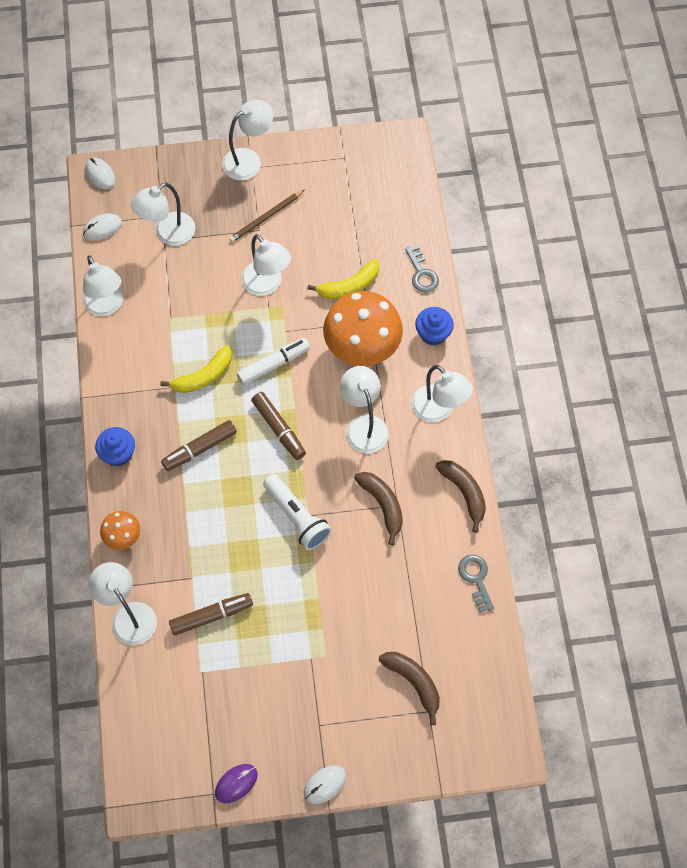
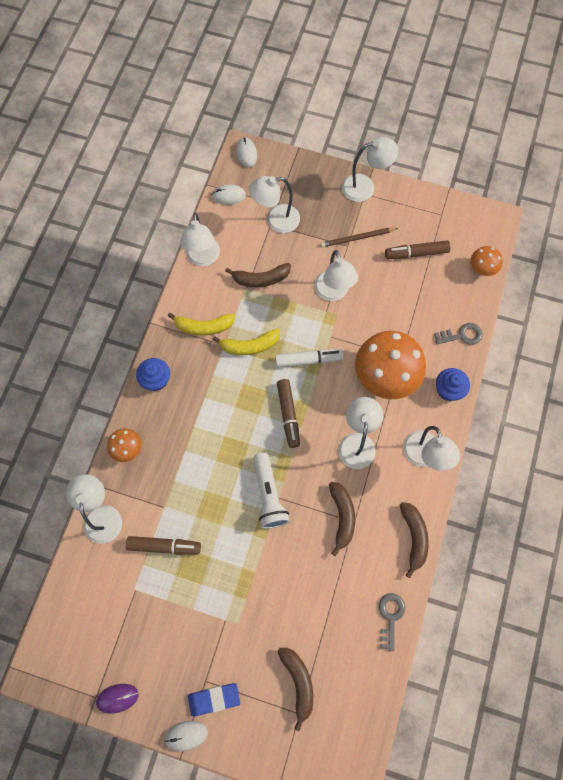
camera: 25 degrees right, 5 degrees up
(182, 302) = (261, 279): none -> brown banana
(199, 449) = (219, 403): brown marker -> brown marker (416, 253)
(336, 737) = (214, 699): none -> blue eraser
(349, 286) = (398, 321): yellow banana -> yellow banana (204, 327)
(412, 198) = (482, 269): none -> orange mushroom
(421, 273) = (462, 335): grey key -> grey key turned 105 degrees counterclockwise

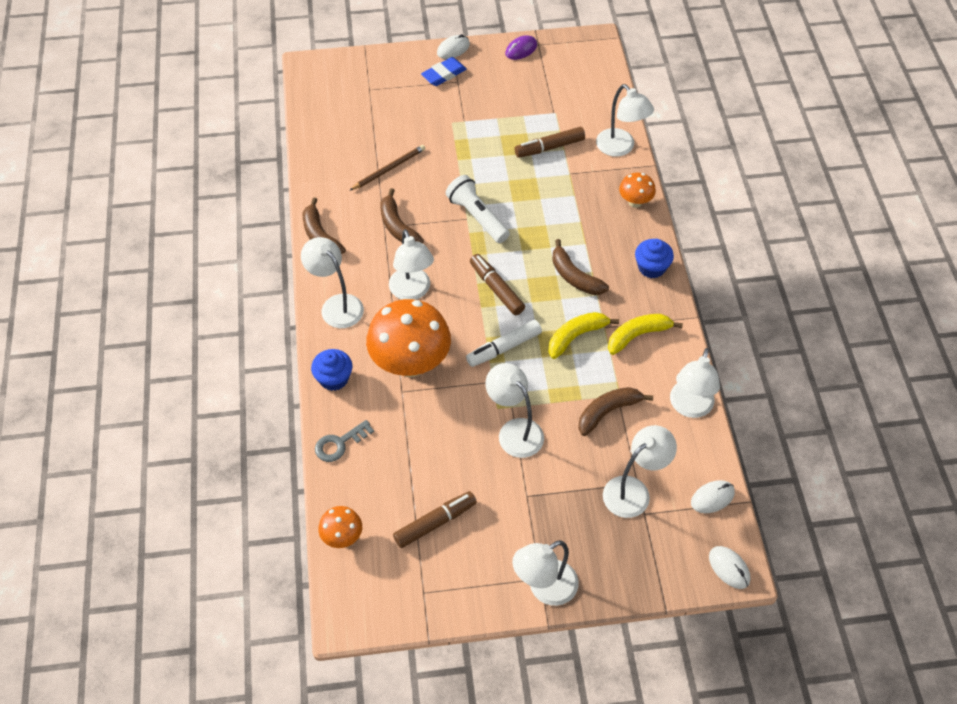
camera: 155 degrees right, 15 degrees down
(203, 258) = (689, 407): white lamp -> white lamp turned 135 degrees counterclockwise
(298, 682) = (380, 106): brown banana -> brown banana (574, 277)
(357, 238) = (519, 511): brown pencil -> brown pencil (389, 169)
(390, 616) = (319, 172): grey key -> none

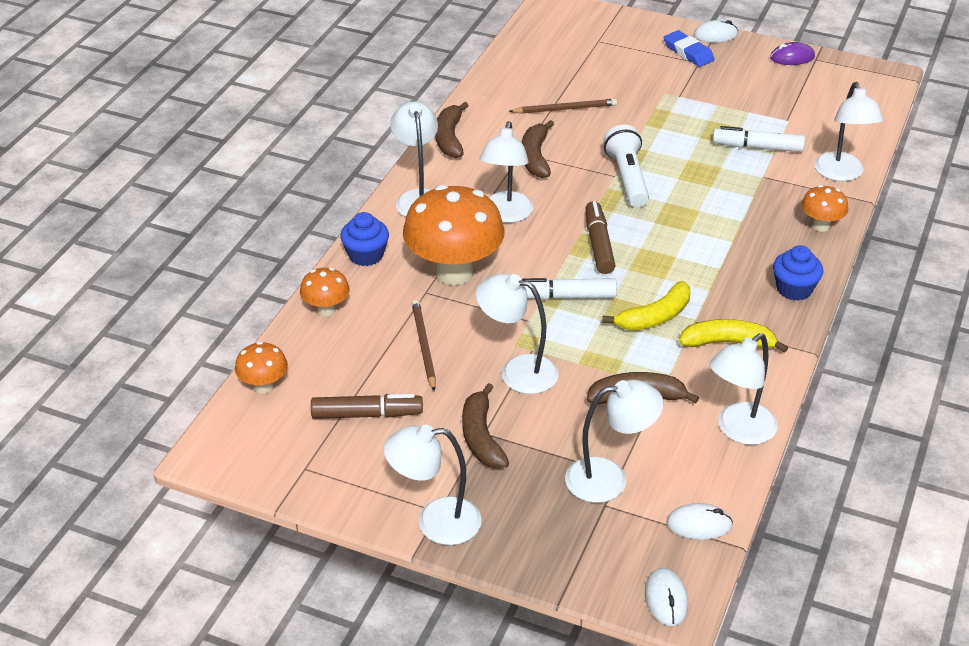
camera: 30 degrees right, 15 degrees down
(339, 444) = (326, 309): grey key -> orange mushroom
(434, 441) = (424, 346): none -> brown pencil
(444, 74) = (688, 52): blue eraser -> blue eraser turned 60 degrees clockwise
(514, 431) = (517, 371): white lamp -> white lamp turned 60 degrees counterclockwise
(549, 147) = (757, 147): brown marker -> white marker
(574, 277) = (696, 265): brown banana -> brown banana (481, 437)
(576, 336) = (655, 317): yellow banana -> yellow banana turned 150 degrees clockwise

